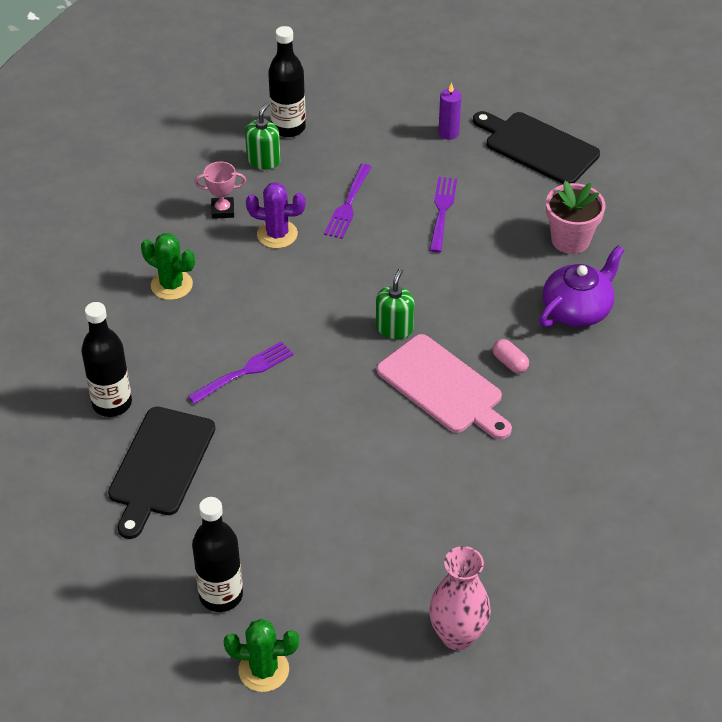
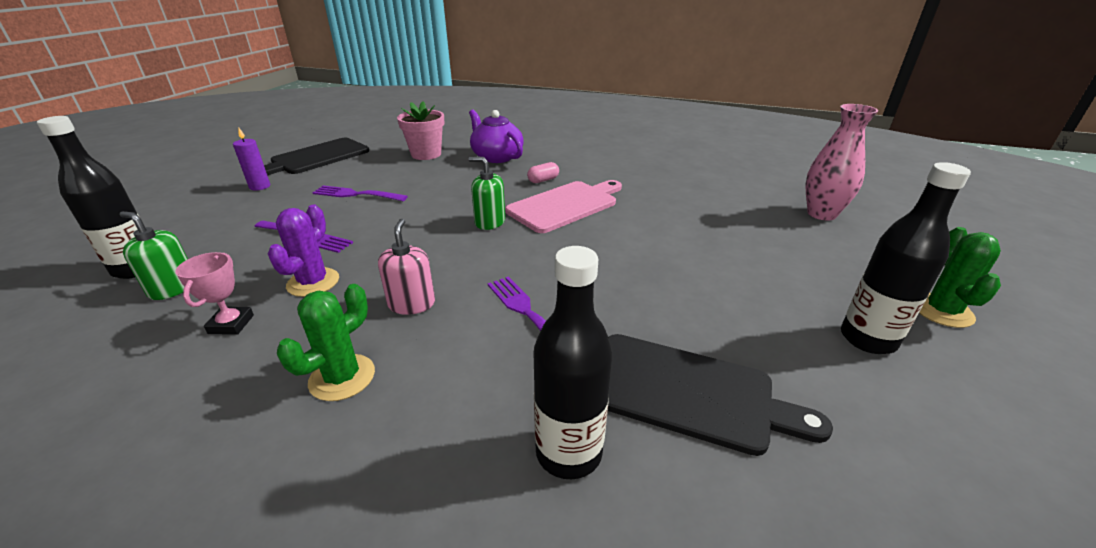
camera: 85 degrees left, 15 degrees down
(252, 300) = (411, 304): none -> pink soap dispenser

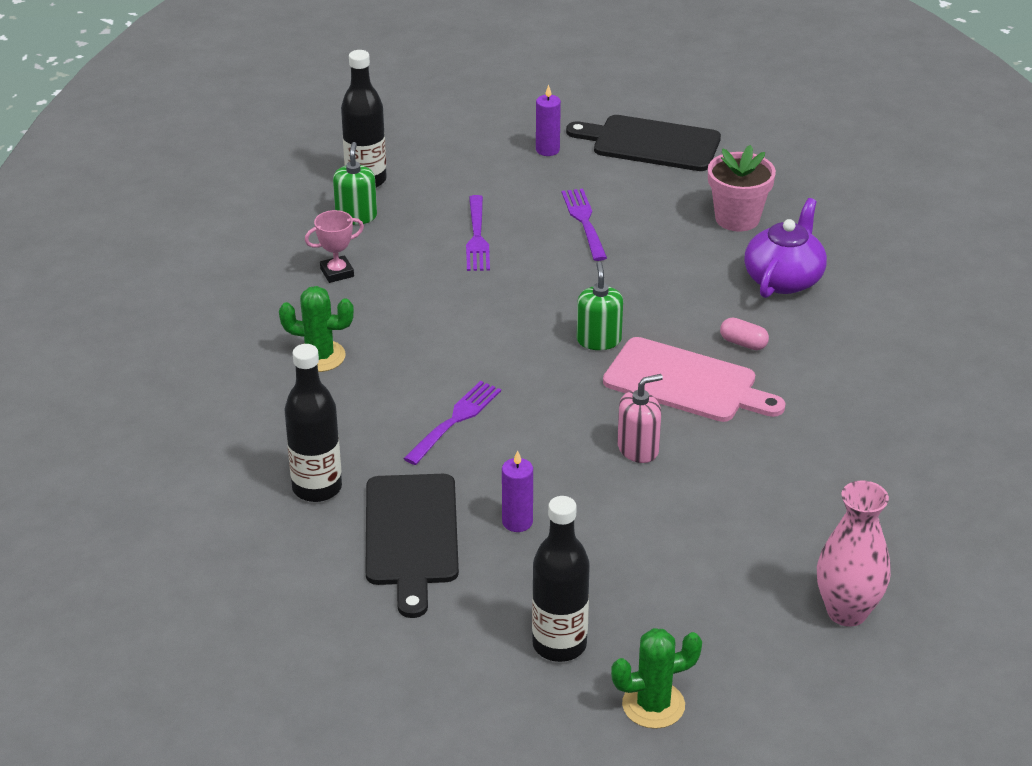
camera: 65 degrees right, 5 degrees up
(313, 282) = (413, 282): purple cactus -> none
(411, 304) = (423, 350): pink soap dispenser -> pink soap dispenser (638, 449)
(689, 317) = (517, 522): none -> purple candle

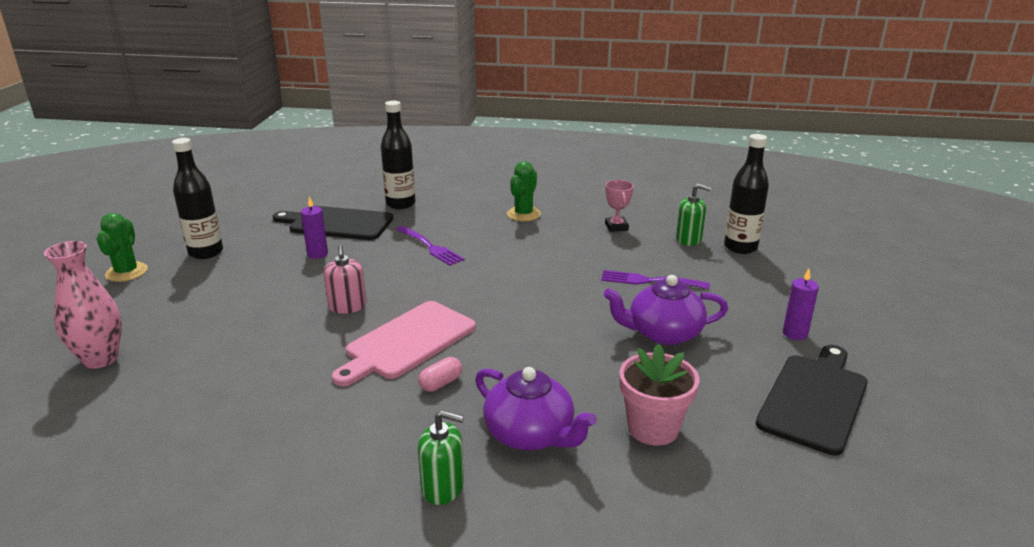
camera: 105 degrees right, 10 degrees down
(585, 222) = (663, 333): purple fork -> purple teapot
(599, 340) = (486, 312): green soap dispenser -> green soap dispenser (443, 487)

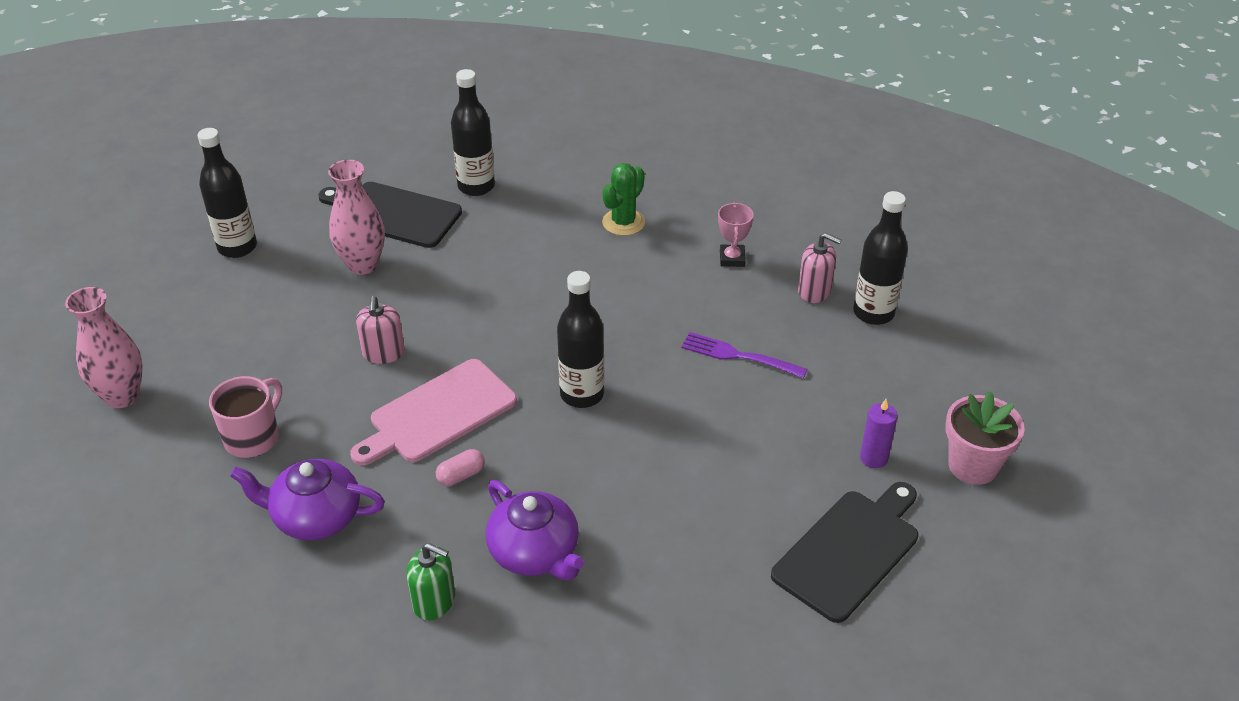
camera: 10 degrees right, 15 degrees up
(126, 272) = (149, 270): green cactus -> none
(234, 376) = (253, 437): none -> pink mug
(317, 254) = (363, 265): purple candle -> pink vase
(429, 247) = (495, 267): purple fork -> none
(530, 317) = (582, 394): none -> black bottle
(653, 428) = (662, 563): pink flower pot -> pink flower pot (973, 466)
(663, 333) = (722, 438): purple teapot -> purple teapot (315, 517)
(688, 239) = (814, 291): green soap dispenser -> pink soap dispenser

